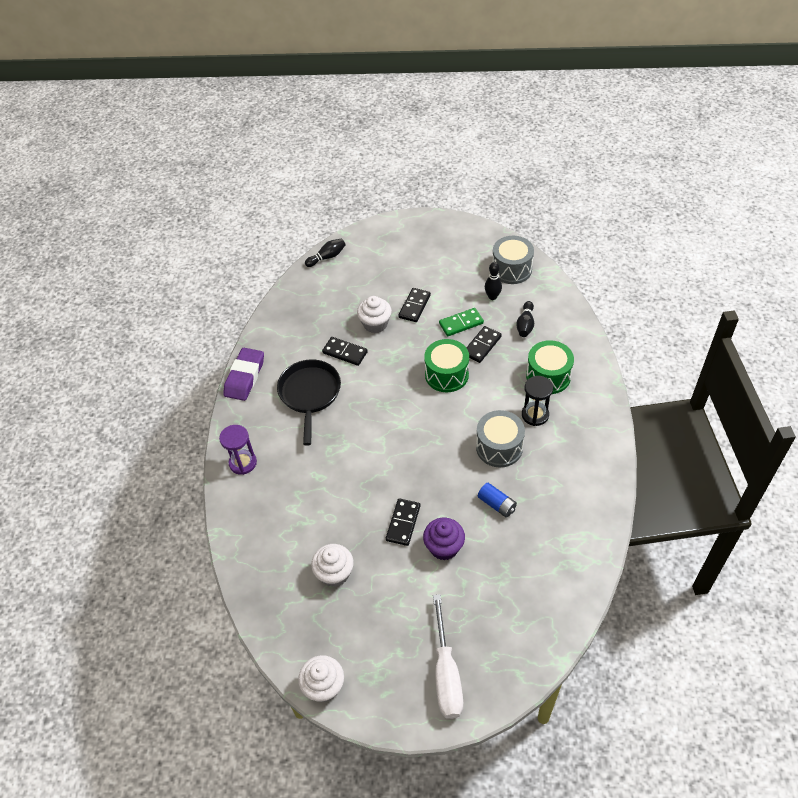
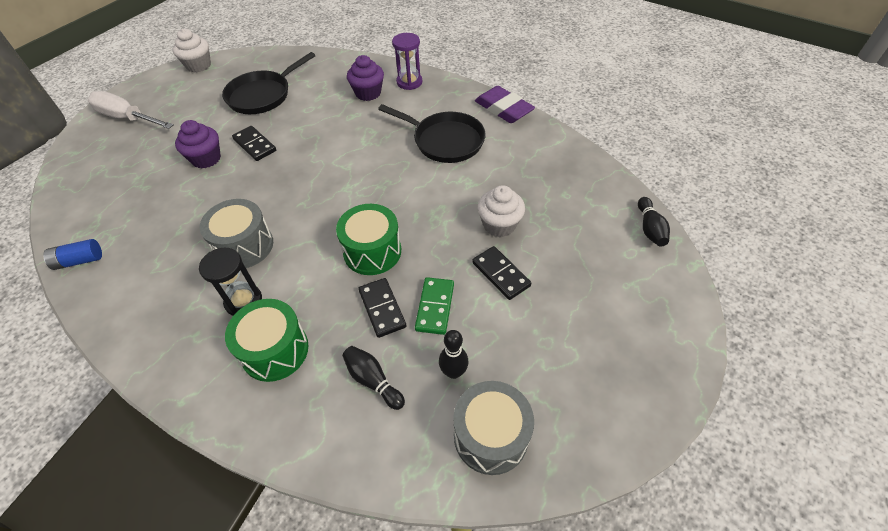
camera: 120 degrees right, 0 degrees up
(278, 485) = (368, 93): none -> purple cupcake
(334, 573) = (262, 95): white cupcake -> black pan
(345, 352) = (477, 184): black domino -> none
(496, 504) = (196, 211): blue battery -> blue battery (79, 261)

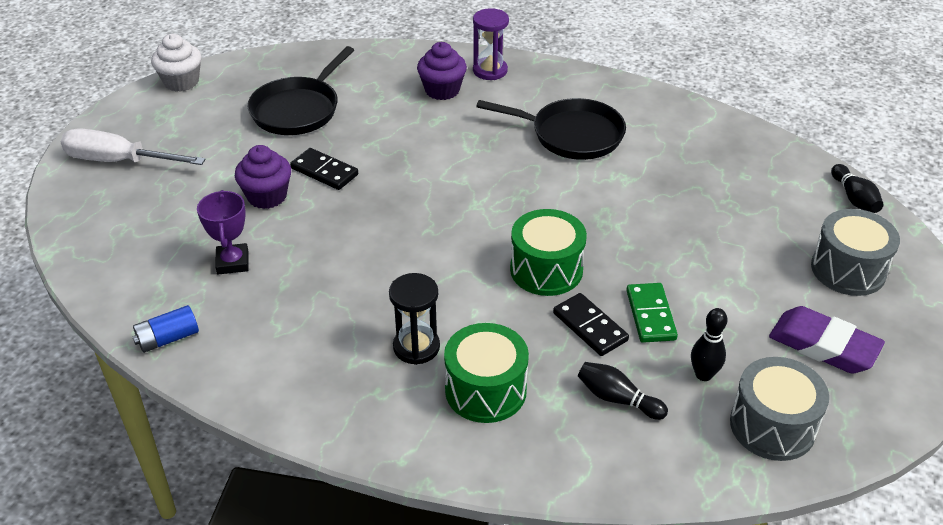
camera: 15 degrees left, 10 degrees down
(155, 207) = (233, 262): none -> purple trophy
(244, 246) = (381, 288): grey drum -> grey drum (848, 269)
(499, 225) = (683, 219): white cupcake -> none
(501, 274) = (709, 270): black domino -> none
(503, 109) = (626, 89): purple eraser -> purple eraser (823, 346)

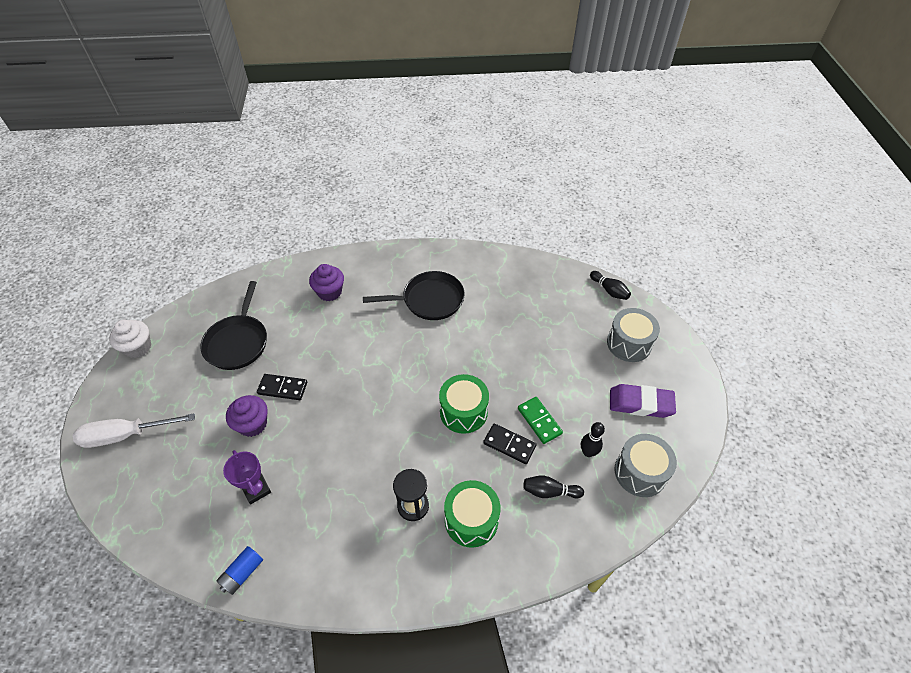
camera: 25 degrees left, 10 degrees up
(490, 70) = (353, 265): purple hourglass -> none

